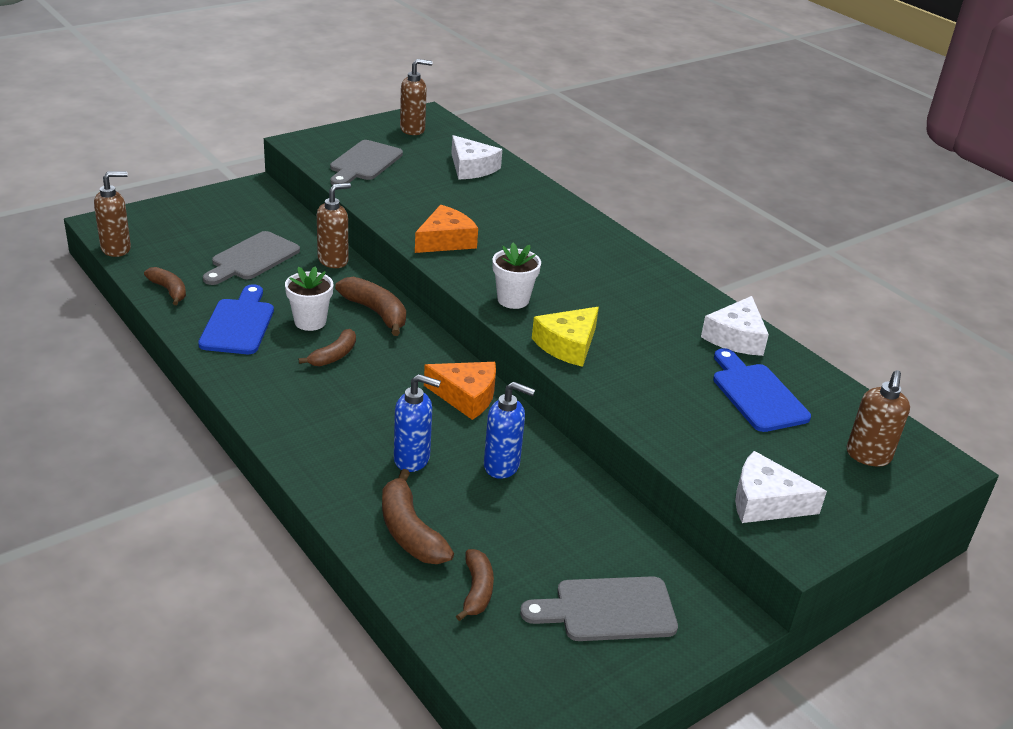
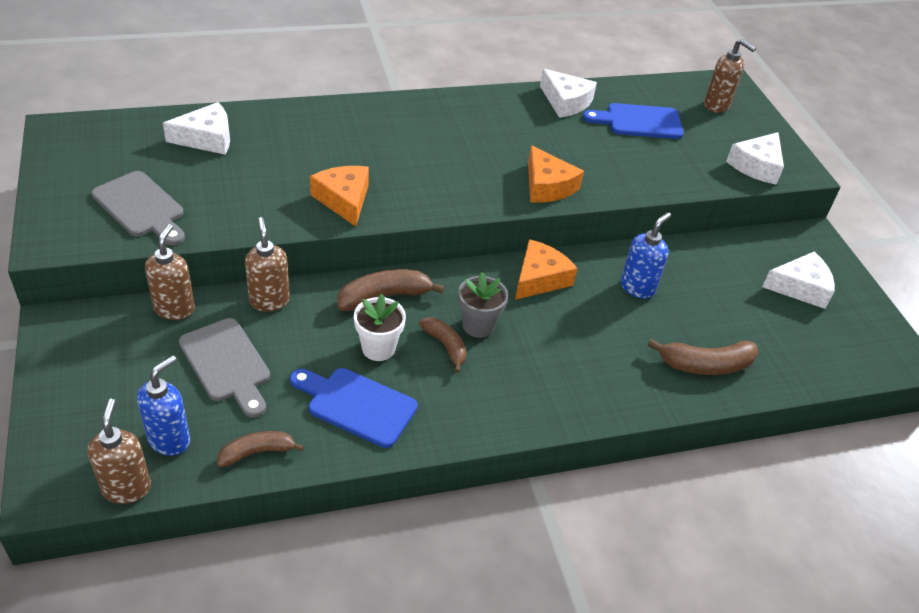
camera: 70 degrees left, 10 degrees up
(372, 369) = (478, 325): none -> grey flower pot
(412, 459) = (616, 337): blue soap dispenser -> blue soap dispenser (169, 440)
(413, 129) = (87, 150): brown soap dispenser -> brown soap dispenser (175, 309)
(476, 590) = (775, 347): brown banana -> none
(513, 300) = (467, 192): white flower pot -> none
(567, 345) = (547, 186): yellow cheese -> orange cheese
(608, 609) = (800, 287): grey cutting board -> white cheese

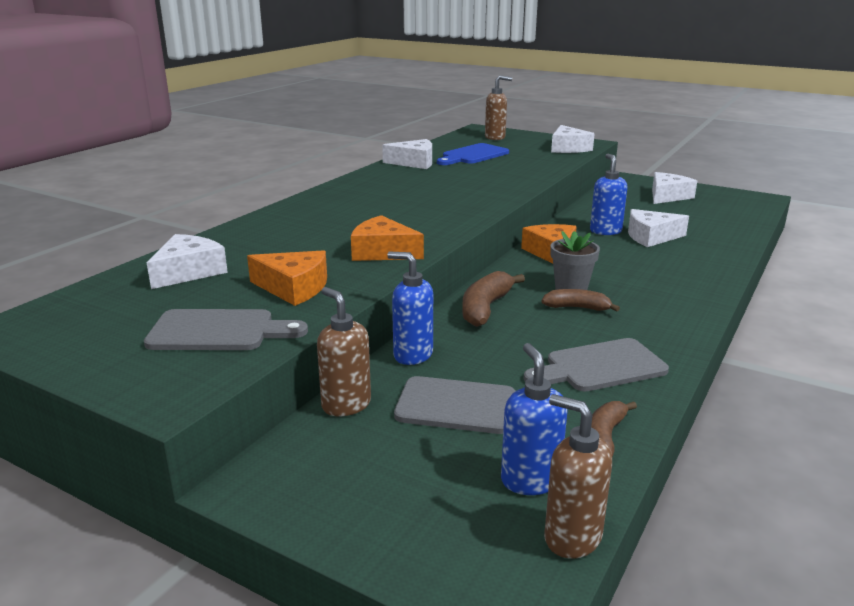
camera: 40 degrees left, 20 degrees down
(269, 300) = (412, 355): brown soap dispenser -> blue soap dispenser
(357, 405) = (600, 367): blue cutting board -> grey cutting board
(378, 348) = (543, 333): white flower pot -> none
(547, 186) = (491, 194): orange cheese -> orange cheese (294, 288)
(664, 323) = (651, 237): none -> white cheese
(705, 365) = (706, 241): brown banana -> none

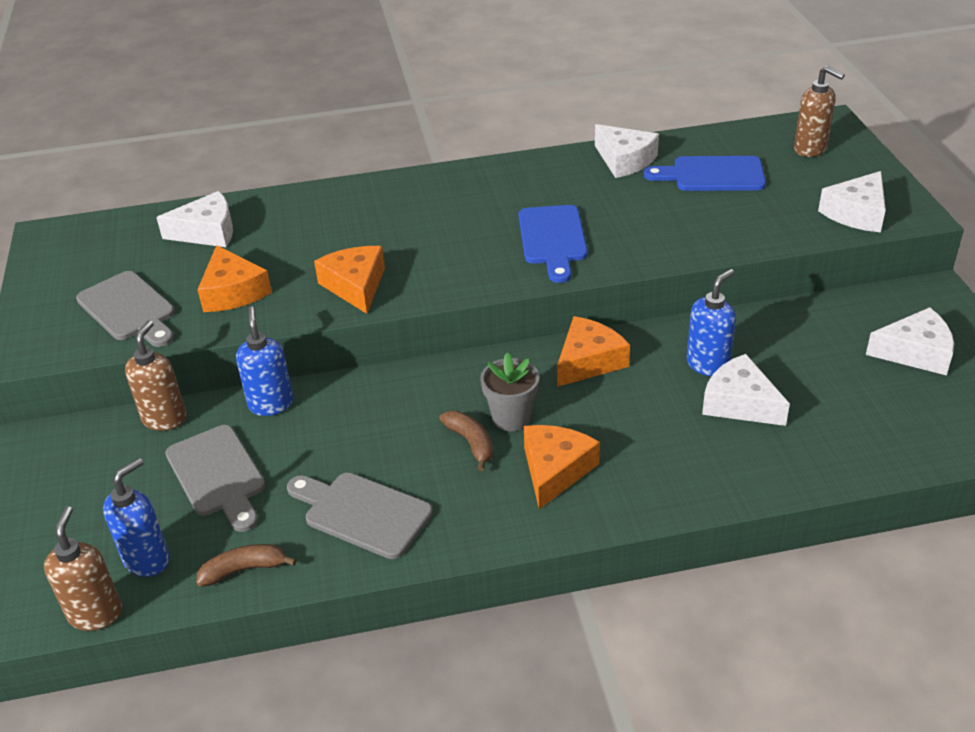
camera: 50 degrees right, 15 degrees up
(453, 196) = (552, 239): none -> blue cutting board
(486, 308) = (403, 392): brown banana -> none
(643, 295) = (555, 470): none -> orange cheese

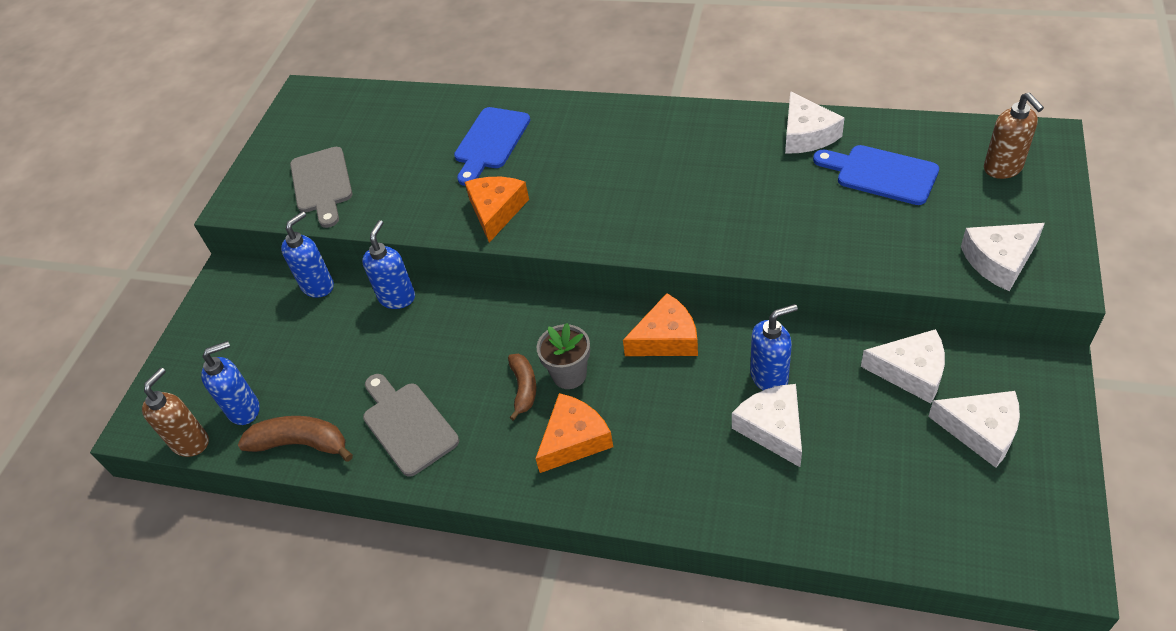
camera: 30 degrees right, 10 degrees up
(164, 419) = (318, 286): brown soap dispenser -> blue soap dispenser
(207, 232) = (416, 122): white cheese -> white cheese (911, 372)
(217, 475) = (327, 351): grey cutting board -> none
(233, 292) = (402, 189): orange cheese -> none
(244, 570) = (301, 444): brown banana -> brown banana, size x1.51
(552, 239) = (686, 208): blue cutting board -> blue cutting board (490, 142)

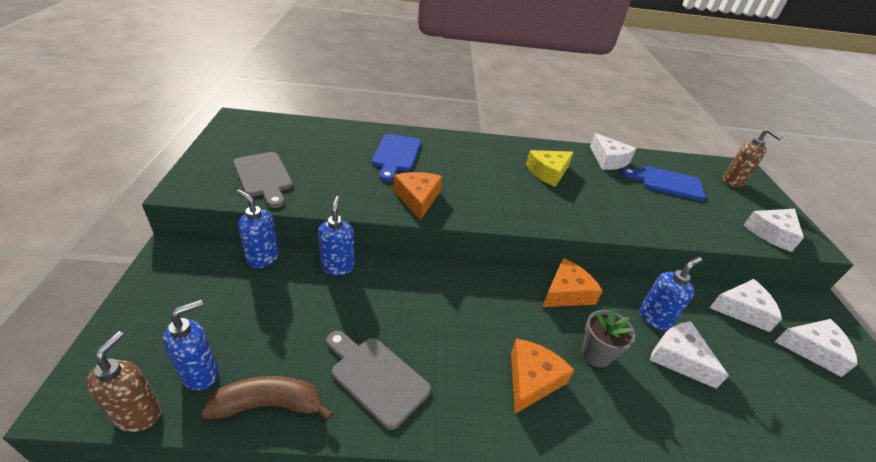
camera: 25 degrees left, 10 degrees down
(318, 286) = (263, 258): blue soap dispenser -> blue soap dispenser turned 75 degrees counterclockwise
(523, 388) = (471, 337): brown banana -> none
(569, 375) = (505, 324): grey flower pot -> grey flower pot (596, 354)
(696, 162) = (548, 172): none -> yellow cheese

